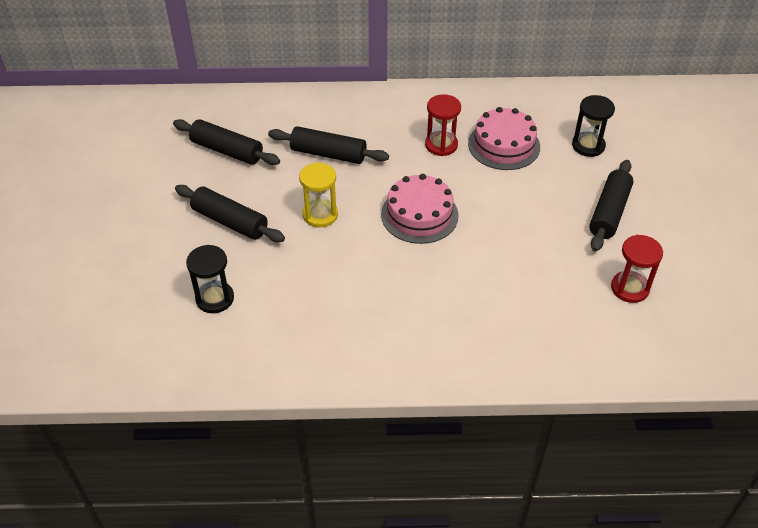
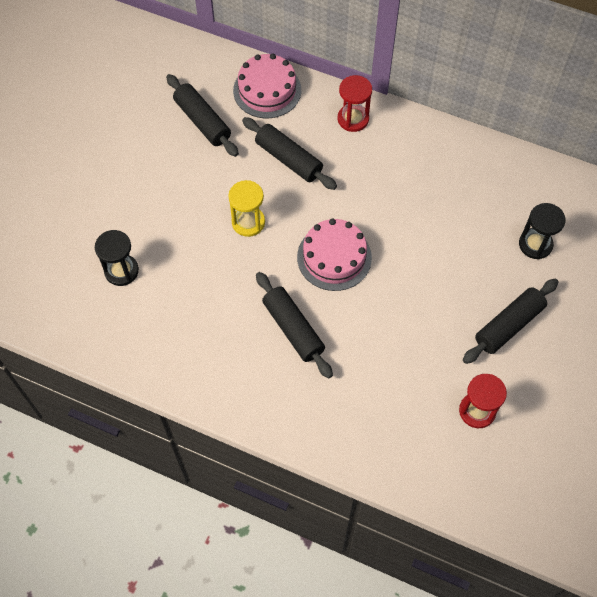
camera: 25 degrees right, 15 degrees up
(230, 222) = (169, 198): black rolling pin -> black rolling pin (293, 329)
(441, 145) = (396, 189): red hourglass -> red hourglass (353, 119)
(504, 145) = (454, 212): pink cake -> pink cake (267, 90)

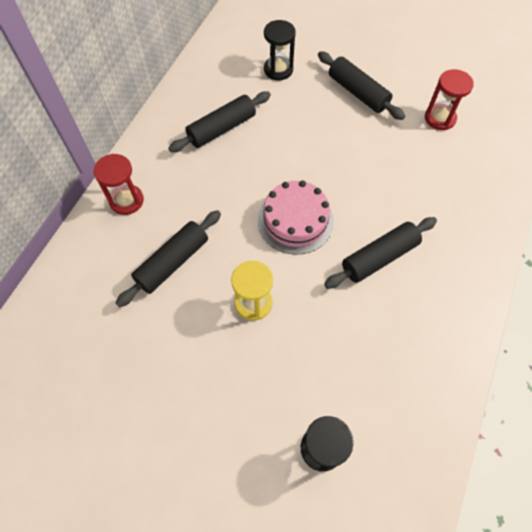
camera: 90 degrees left, 0 degrees up
(203, 121) = (107, 359): black rolling pin -> black rolling pin (221, 128)
(267, 90) = (72, 286): pink cake -> none

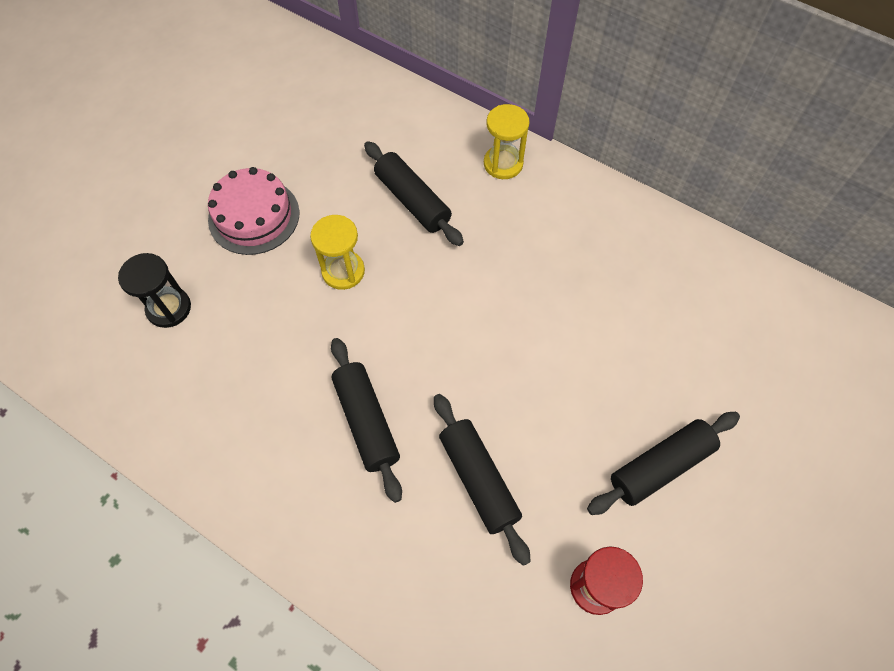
camera: 100 degrees right, 0 degrees up
(126, 200) = (503, 164): red hourglass -> yellow hourglass
(221, 128) = (602, 270): black rolling pin -> black rolling pin (479, 479)
(278, 70) = (713, 358): black hourglass -> none
(295, 220) = (442, 333): pink cake -> pink cake (254, 216)

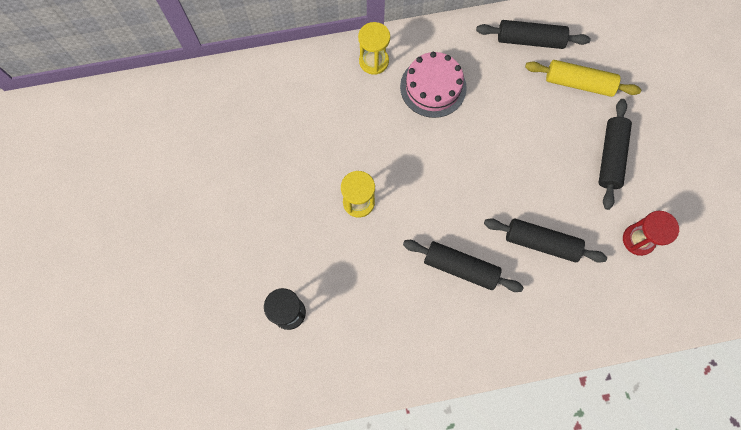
camera: 45 degrees left, 10 degrees up
(254, 216) = (272, 217): pink cake -> pink cake (433, 87)
(413, 201) = (349, 127): black rolling pin -> black rolling pin (530, 40)
(705, 359) = (579, 83): none -> yellow rolling pin

